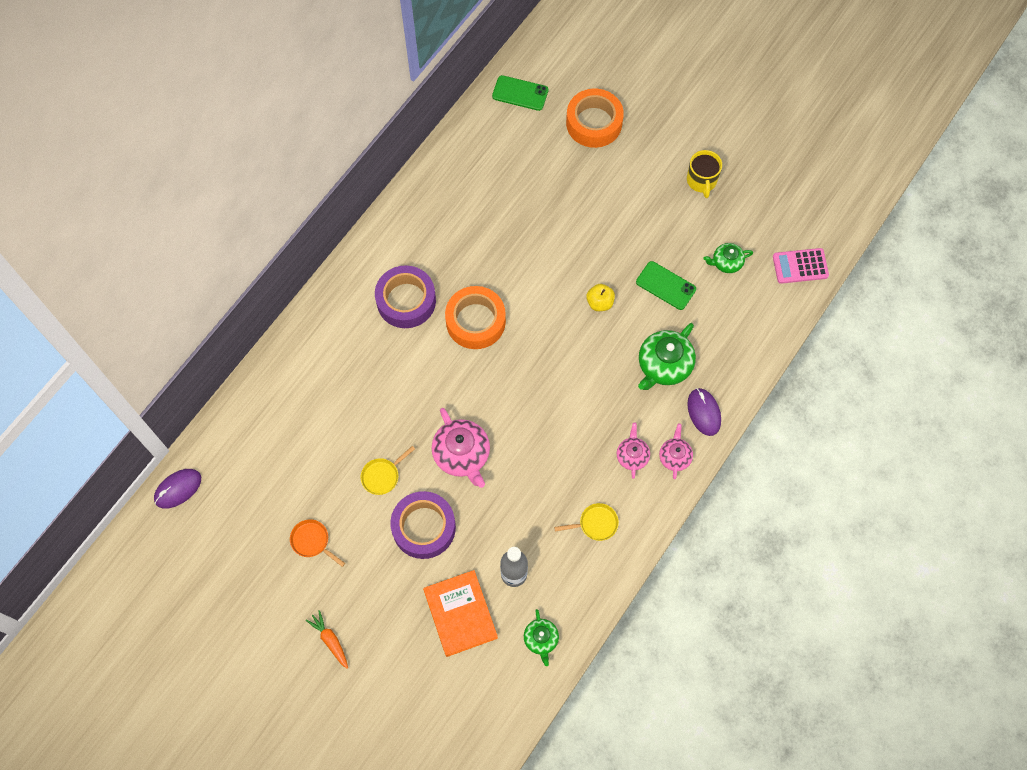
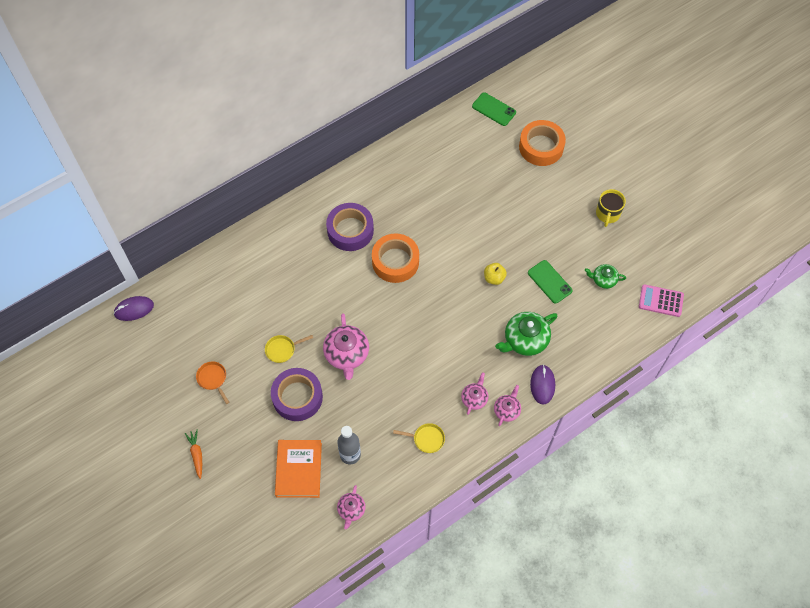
camera: 20 degrees right, 5 degrees down
(541, 639) = (351, 510): green teapot -> pink teapot

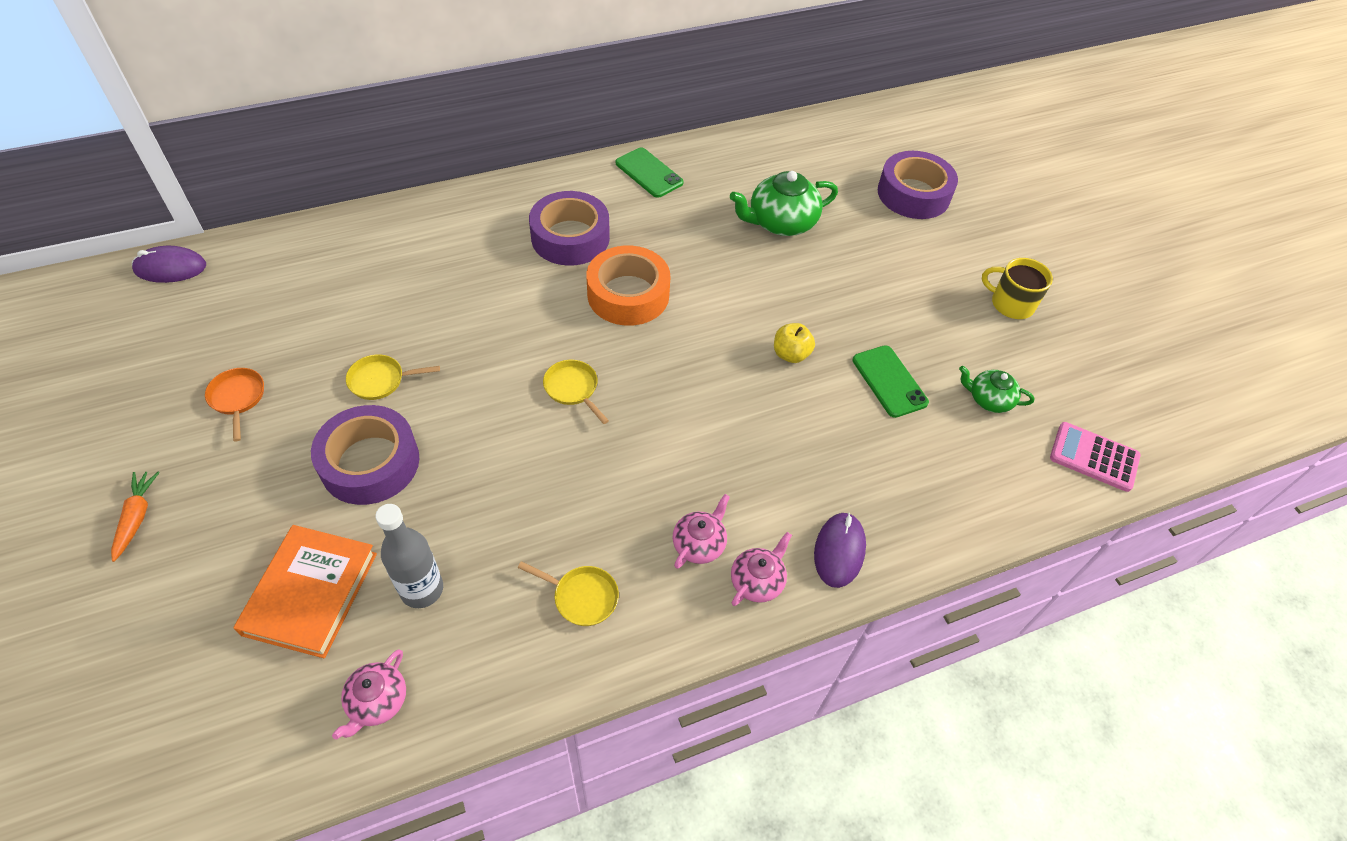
camera: 10 degrees right, 10 degrees down
(347, 354) = (489, 413): pink teapot -> none
(385, 329) = (573, 389): none -> yellow pan
(494, 109) = (849, 135): green phone -> green phone (649, 173)
(525, 340) = (823, 464): green teapot -> green teapot (780, 222)
(541, 147) = (913, 194): orange tape -> purple tape
(607, 214) = (1011, 304): yellow mug -> yellow mug turned 90 degrees clockwise

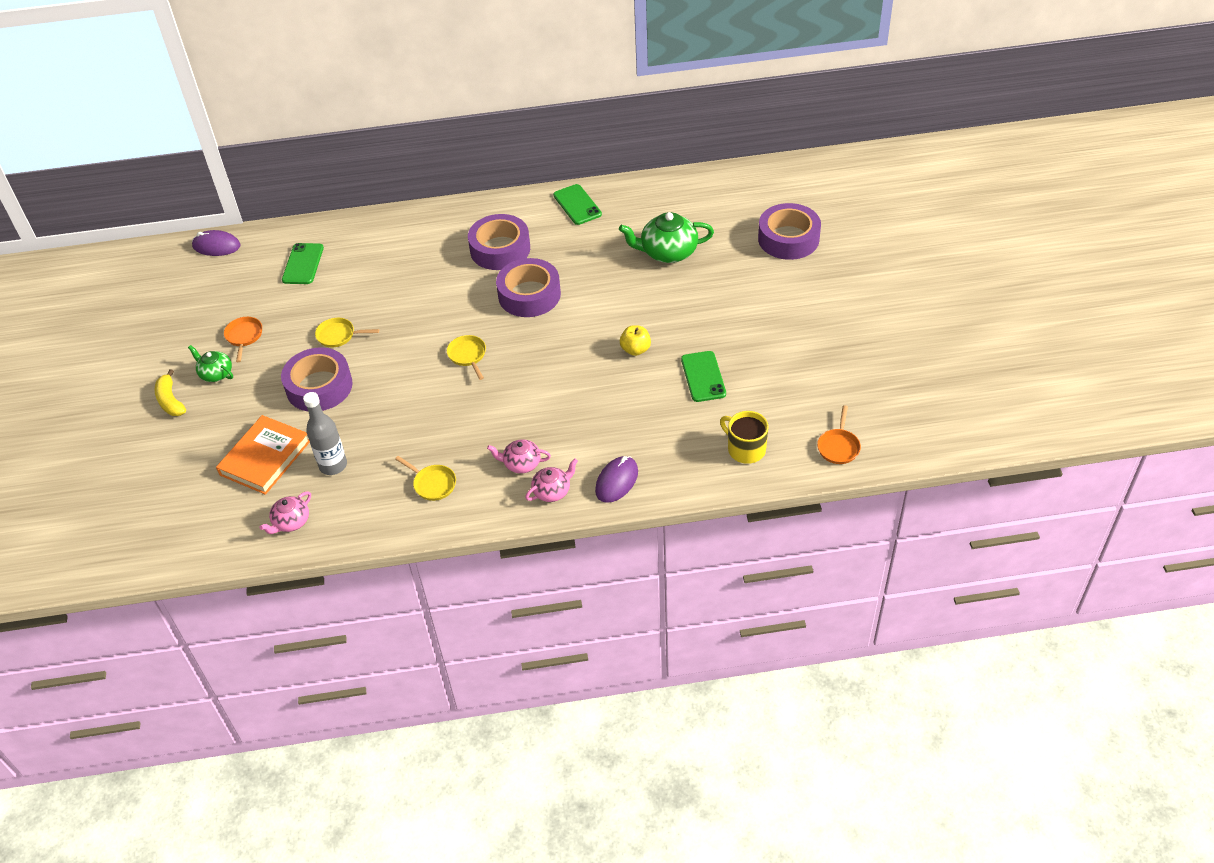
camera: 20 degrees right, 5 degrees down
(137, 517) = (170, 401): orange carrot -> yellow banana
(304, 282) = (303, 264): none -> green phone
(628, 294) = (529, 295): orange tape -> purple tape
(699, 544) = (521, 464): pink teapot -> pink teapot turned 135 degrees counterclockwise
(989, 399) = (775, 398): green teapot -> green teapot (216, 373)
(1011, 304) = (829, 331): yellow mug -> yellow mug (745, 449)
(1094, 457) = (838, 447): pink calculator -> orange pan

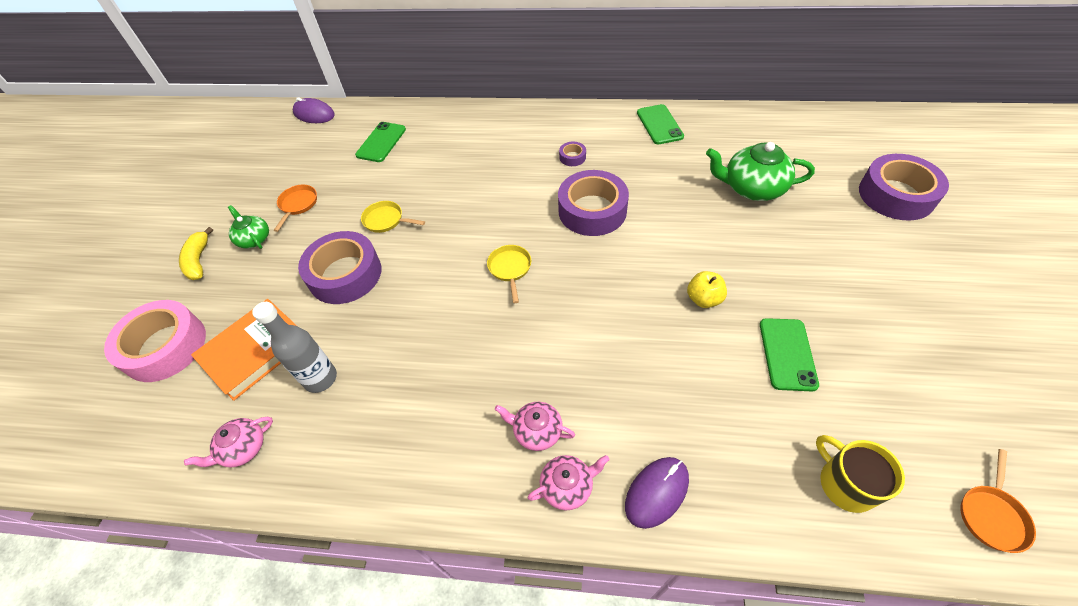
camera: 15 degrees right, 5 degrees up
(180, 471) = (165, 347): none -> pink tape
(432, 484) = (422, 434): yellow pan -> none
(500, 249) = (572, 157): purple tape -> purple tape, size x0.43

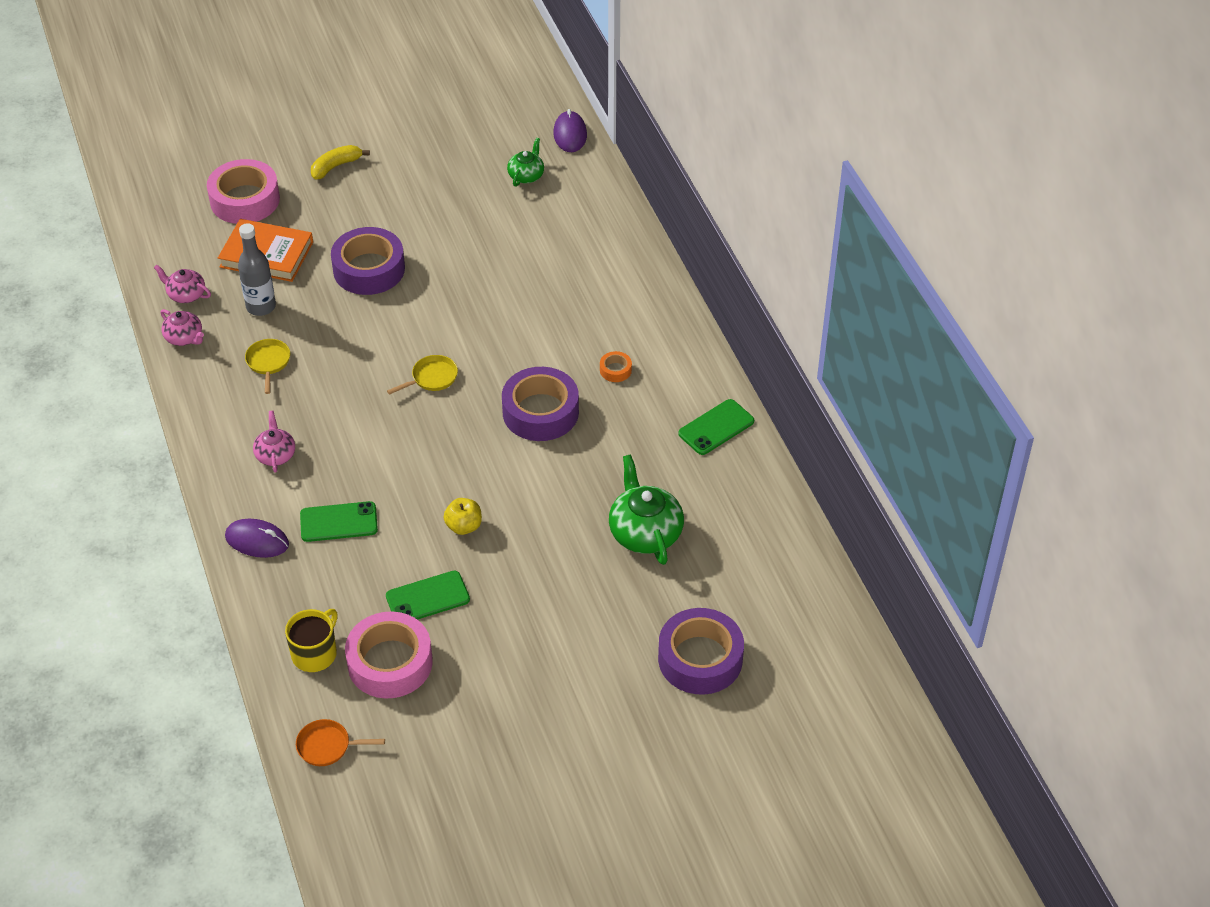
camera: 60 degrees right, 5 degrees down
(254, 239) = (377, 188): green teapot -> green teapot (526, 175)
(298, 205) = (434, 194): orange pan -> none
(381, 142) = (555, 209): green phone -> green phone (338, 522)
(386, 220) = (447, 265): yellow pan -> yellow pan (268, 363)
(567, 486) = (239, 488): pink teapot -> pink teapot (184, 338)
(572, 157) = (615, 370): purple tape -> orange tape
(870, 413) = (390, 662): none -> pink tape

